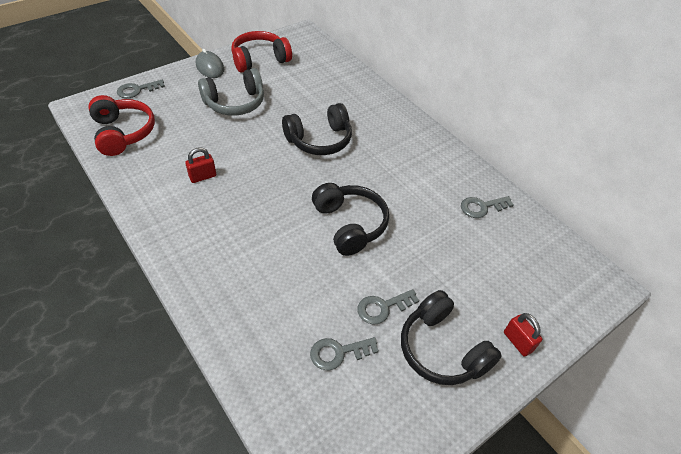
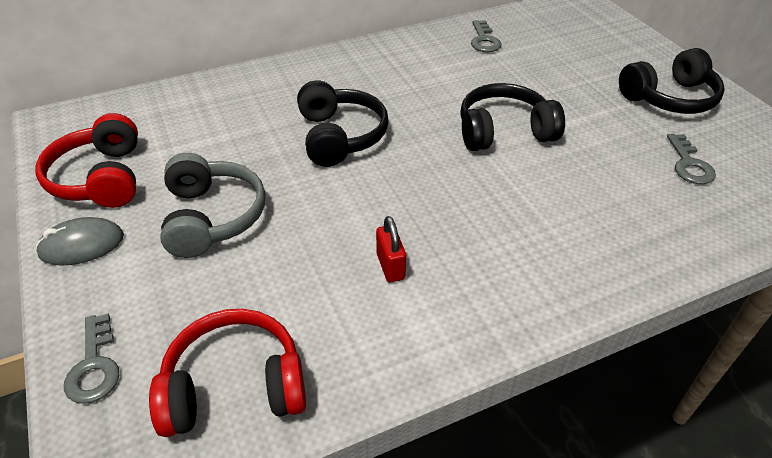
camera: 75 degrees left, 5 degrees down
(382, 307) = (625, 126): grey key -> none
(517, 342) = (652, 56): red padlock -> none

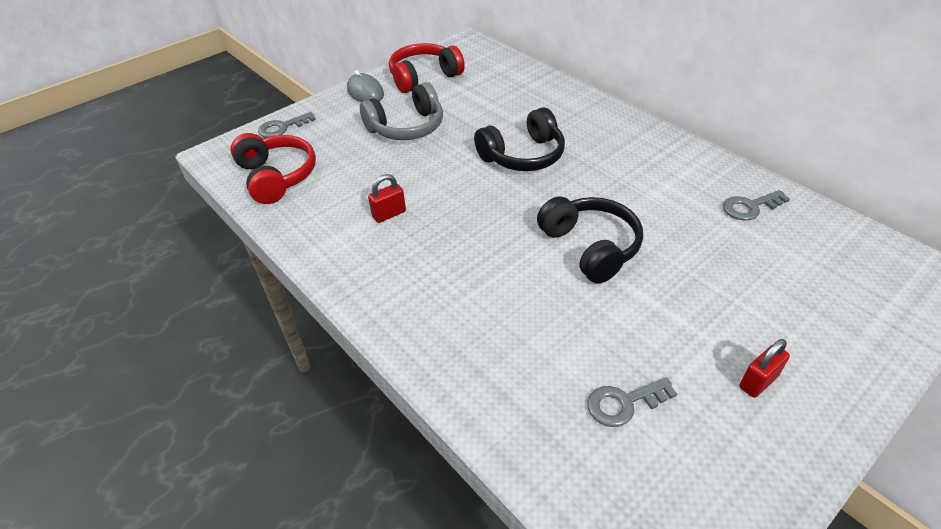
camera: 75 degrees right, 0 degrees up
(669, 98) = (758, 382): black headphones -> red padlock

